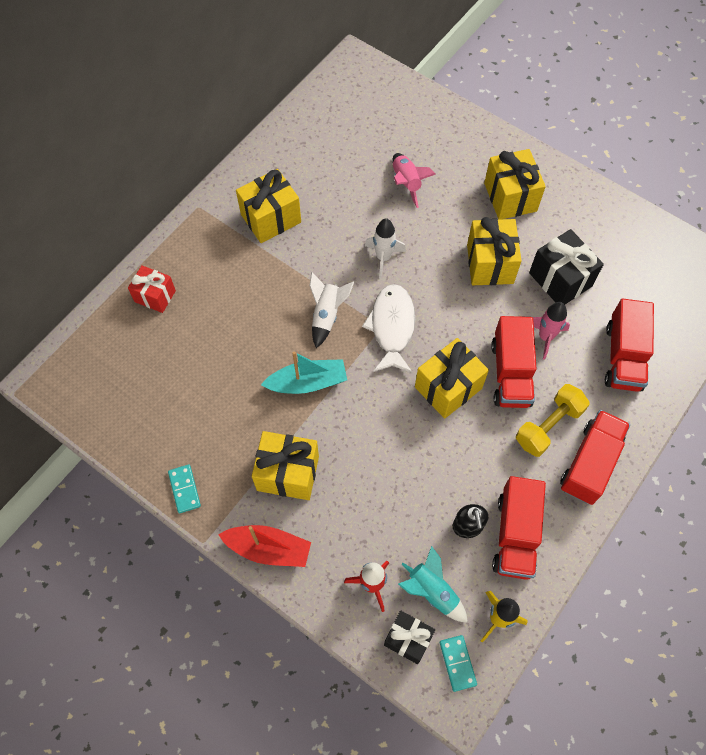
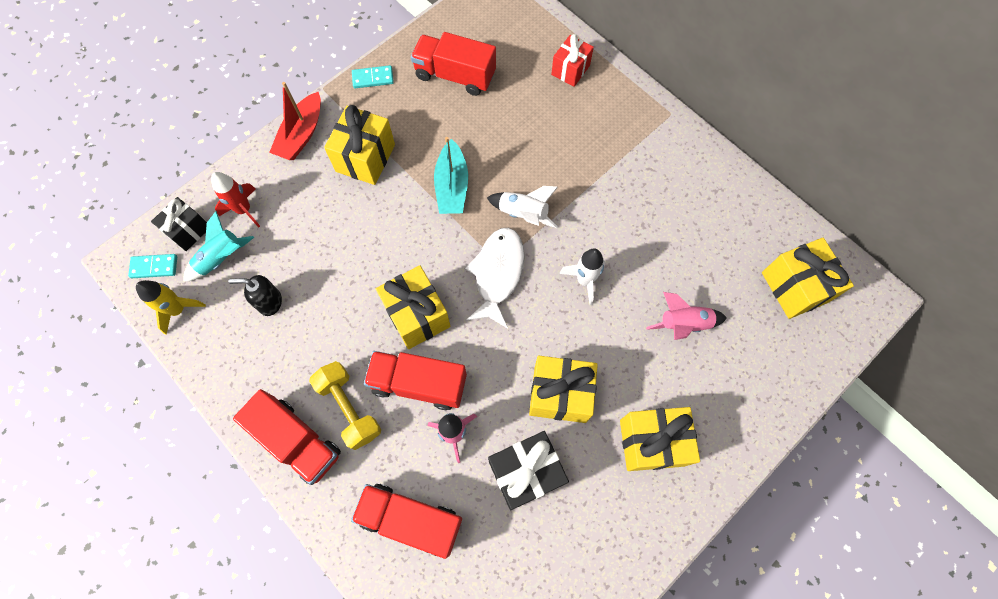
camera: 100 degrees right, 5 degrees up
(271, 218) = (649, 178): yellow gift -> yellow gift (794, 287)
(392, 327) = (498, 274): white fish -> white fish turned 90 degrees counterclockwise
(515, 535) = (248, 344): red truck -> red truck (455, 75)

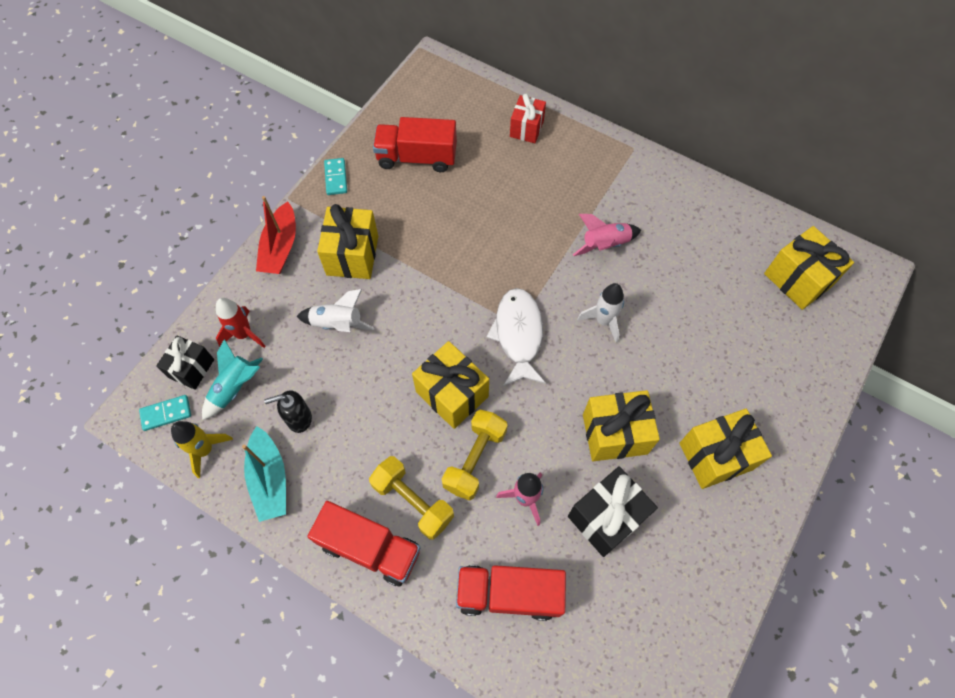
camera: 15 degrees left, 5 degrees down
(373, 78) = (336, 178): turquoise domino -> turquoise domino turned 75 degrees counterclockwise
(419, 384) = (475, 459): red truck -> yellow dumbbell
(452, 186) = (447, 262): turquoise boat -> turquoise boat (269, 479)
(523, 214) = (525, 272): white rocket -> white rocket (337, 324)
(683, 324) = (709, 338): pink rocket -> pink rocket (605, 245)

